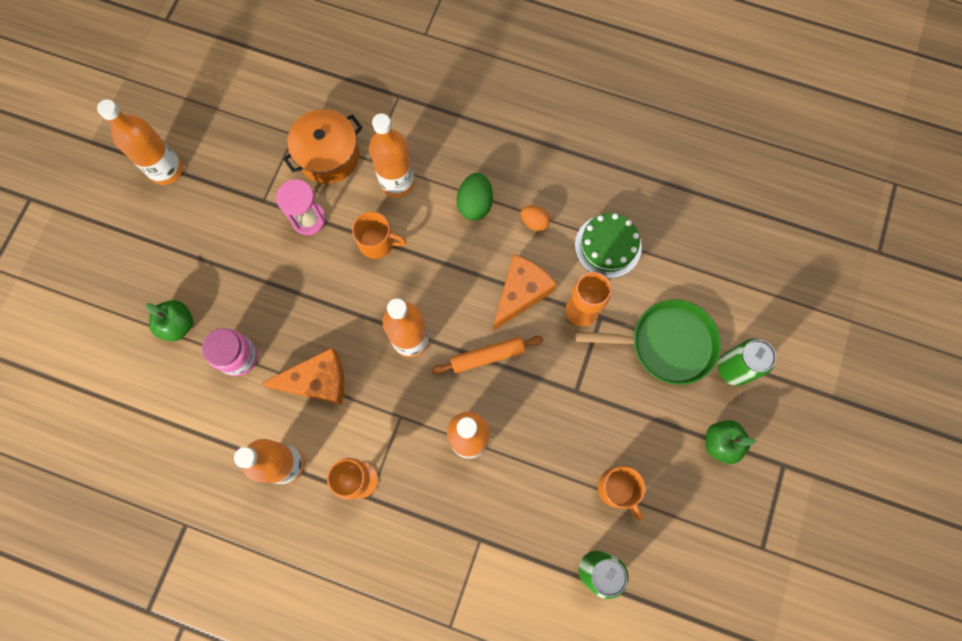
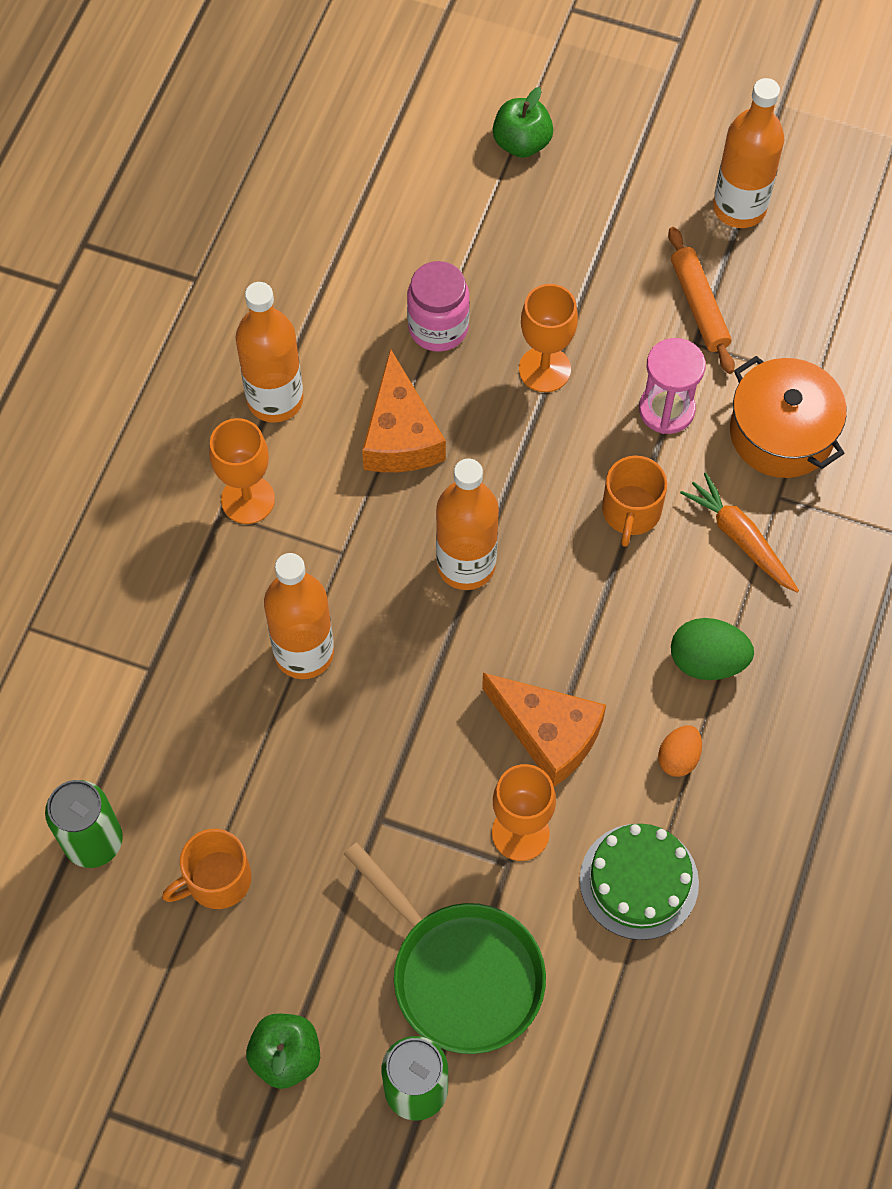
camera: 90 degrees right, 10 degrees down
(178, 325) = (488, 245): green apple -> green apple (521, 143)
(275, 290) = (544, 369): none -> orange goblet
(397, 182) = (740, 538): orange bottle -> orange carrot
(487, 356) = (439, 680): orange rolling pin -> orange rolling pin (699, 305)
(666, 344) = (461, 973): green pan -> green pan turned 45 degrees counterclockwise

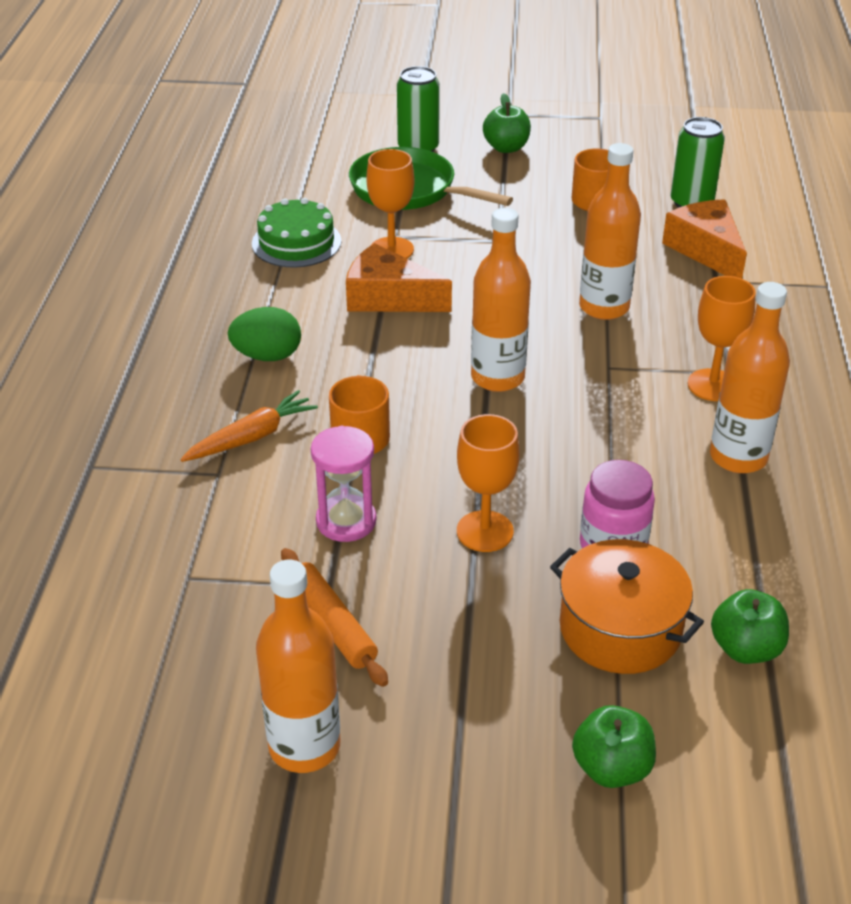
camera: 165 degrees right, 25 degrees down
(377, 209) = (745, 649): none -> green apple
(400, 435) = (603, 453): orange cheese -> orange cheese (706, 250)
(678, 758) = (280, 302): orange egg -> none
(740, 538) = (251, 437): orange carrot -> orange carrot turned 75 degrees counterclockwise
(781, 433) = (221, 524): orange pot -> orange pot (620, 628)

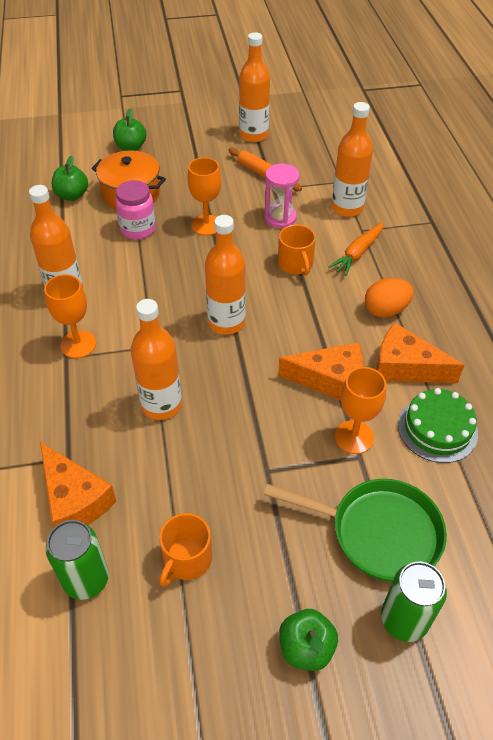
camera: 165 degrees right, 10 degrees up
(215, 518) = (347, 208): none -> orange bottle
(267, 356) = (385, 310): green egg -> orange egg
(289, 295) = (405, 367): none -> orange cheese

